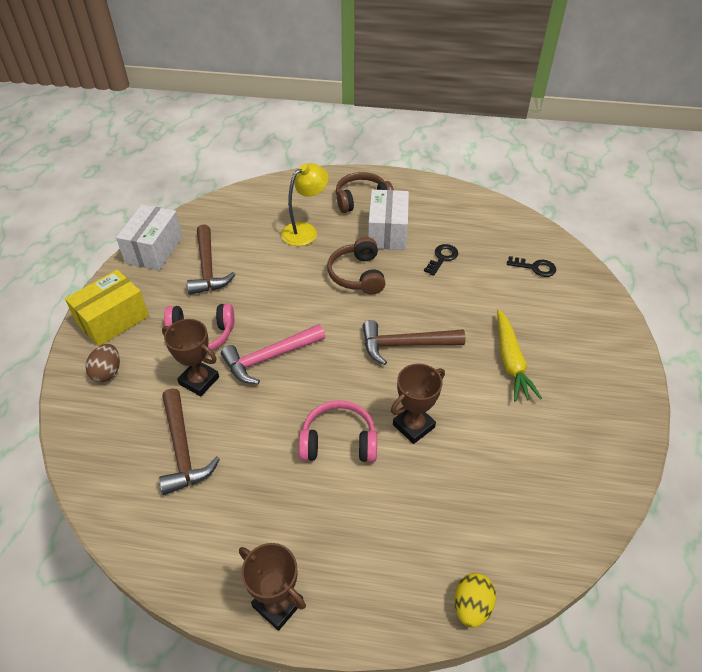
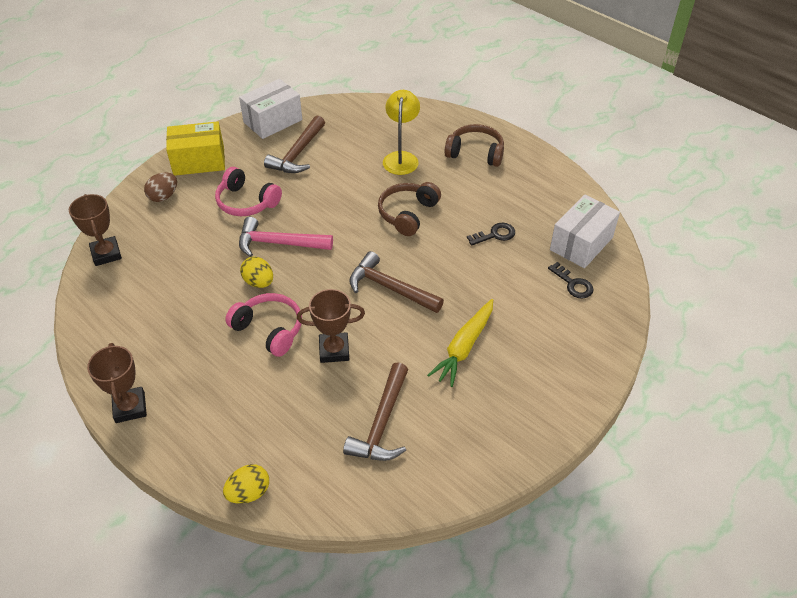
camera: 35 degrees right, 0 degrees up
(182, 450) = (163, 275): brown hammer -> brown hammer (382, 423)
(199, 381) = (216, 234): brown trophy -> brown trophy (106, 254)
(286, 403) = (259, 282): none -> yellow egg
(305, 230) = (401, 158): yellow lamp -> yellow lamp turned 75 degrees counterclockwise
(387, 232) = (469, 190): white box -> white box (581, 243)

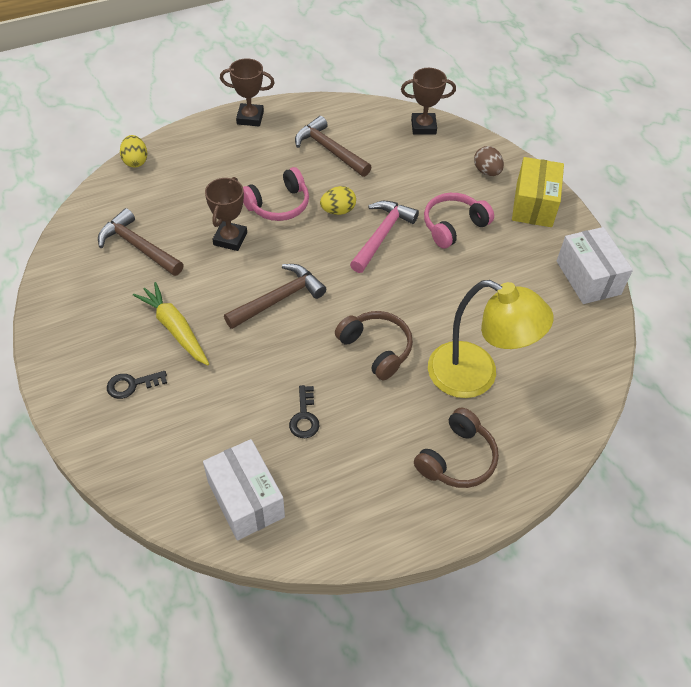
camera: 110 degrees right, 5 degrees up
(297, 154) = (518, 284): brown hammer -> brown hammer (329, 150)
(401, 158) = (476, 376): yellow lamp -> yellow lamp, size x1.50
(573, 284) = (193, 458): black key -> black key (132, 385)

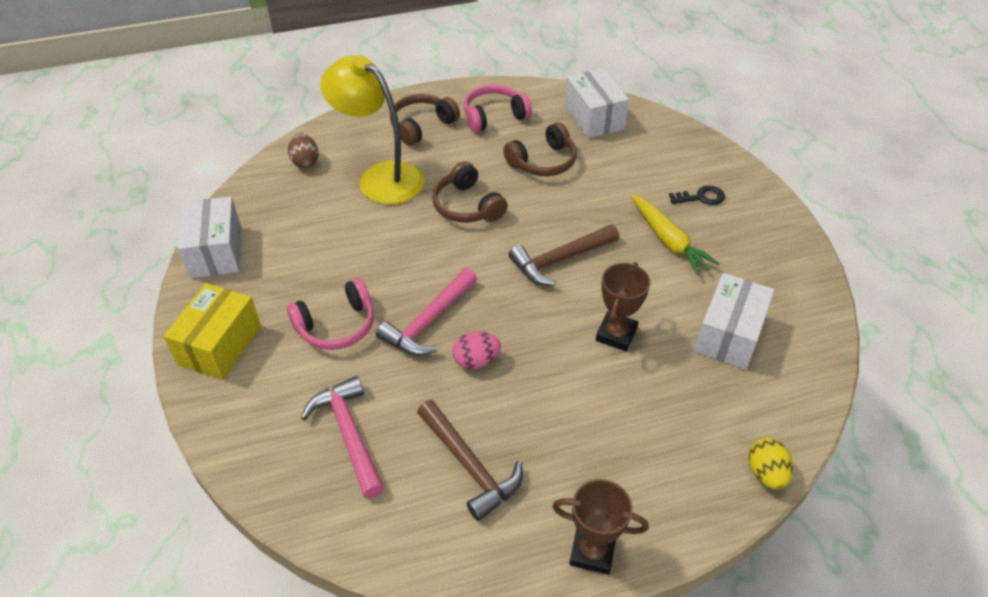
camera: 170 degrees left, 5 degrees down
(138, 246) = (728, 335): brown hammer -> white box
(278, 205) = (553, 377): pink headphones -> pink headphones (494, 116)
(304, 417) = (543, 162): black key -> brown headphones
(338, 210) = (476, 360): yellow egg -> pink egg
(414, 160) = (349, 434): none -> pink hammer
(423, 127) = (309, 500): brown trophy -> none
(487, 171) = (253, 403): brown egg -> brown egg (305, 162)

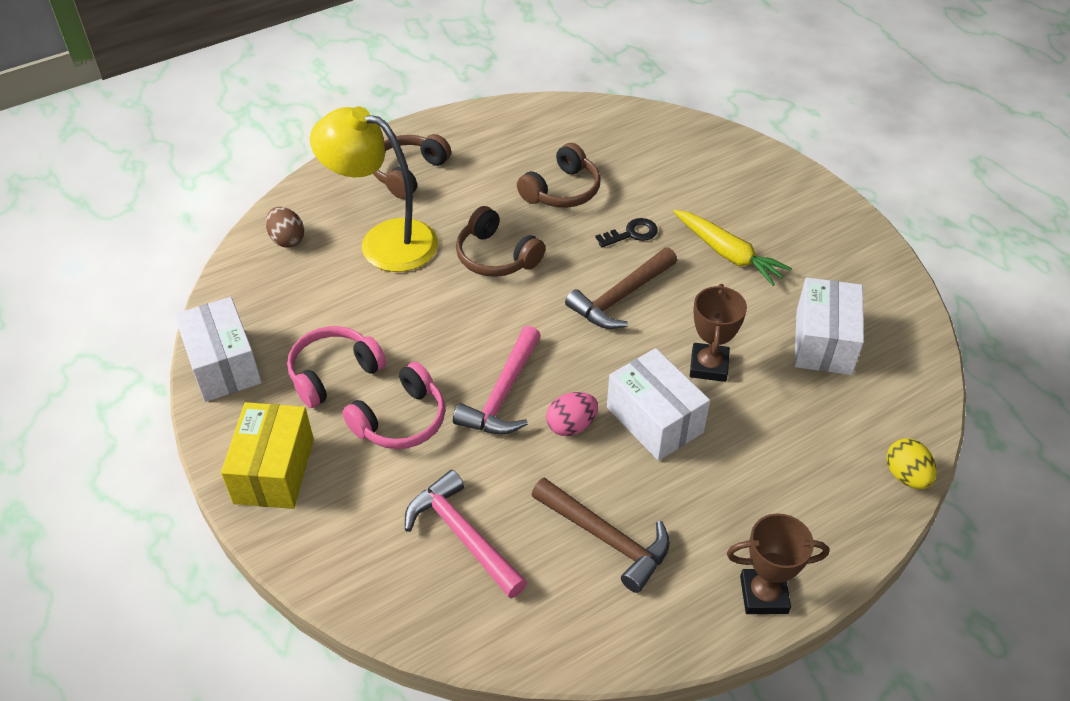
camera: 15 degrees left, 0 degrees up
(494, 116) = (487, 147): pink headphones -> pink headphones (334, 373)
(594, 117) = (599, 130): white box -> white box (654, 420)
(701, 197) = (745, 200): black key -> black key (631, 233)

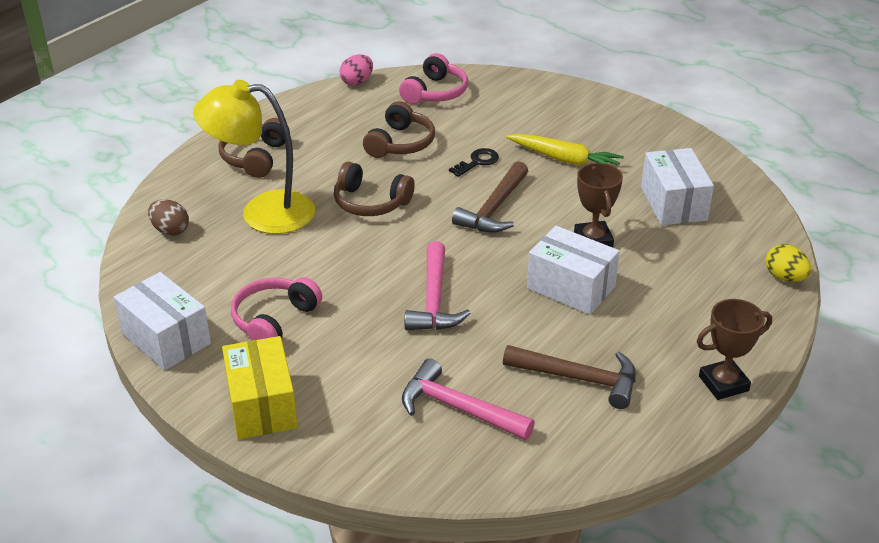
camera: 20 degrees left, 10 degrees down
(401, 420) = (355, 340): pink headphones -> pink headphones (435, 92)
(571, 425) = (505, 308): pink egg -> pink egg (357, 82)

